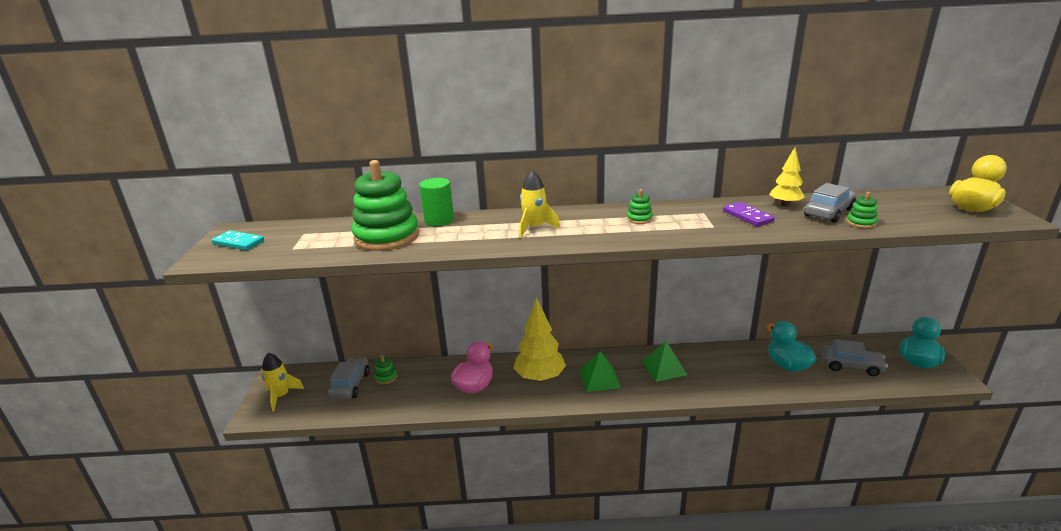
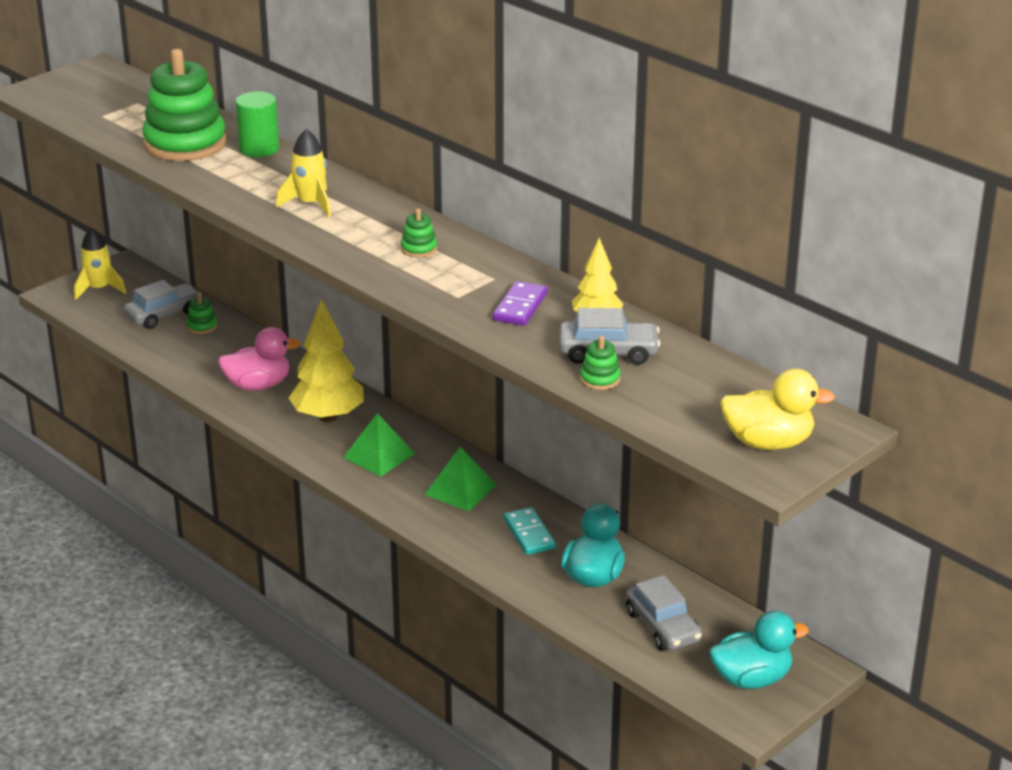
camera: 45 degrees right, 5 degrees up
(238, 243) = (79, 86): turquoise domino -> turquoise domino (529, 534)

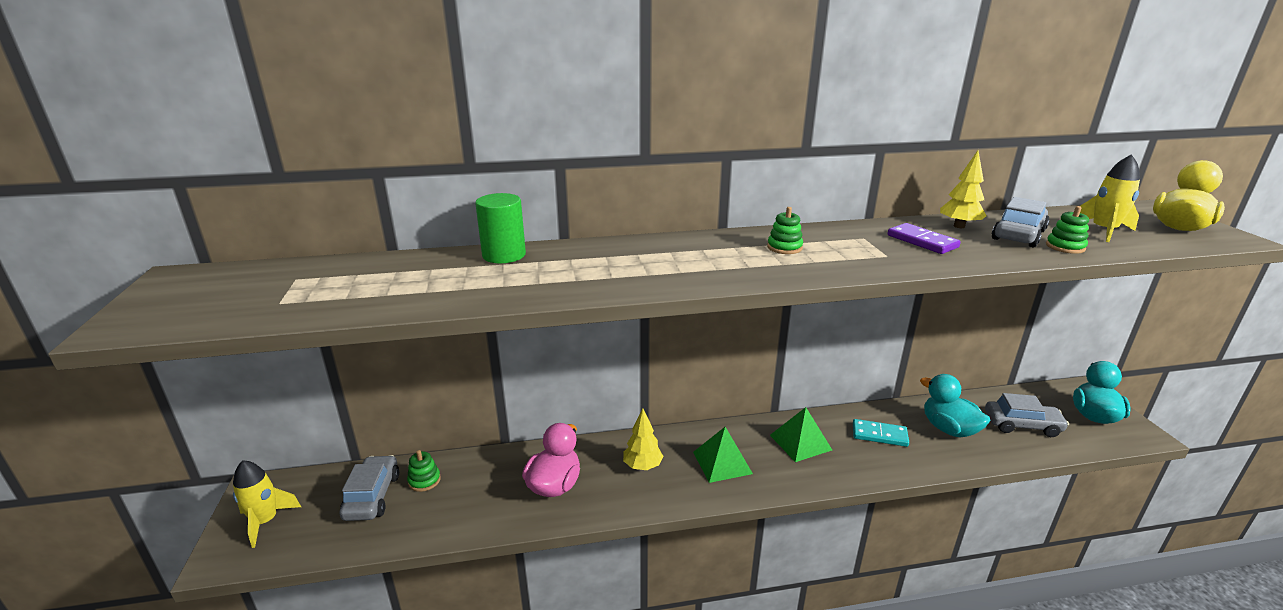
camera: 55 degrees left, 5 degrees down
(185, 143) = (430, 281): green stacking toy -> none
(310, 204) = (646, 263): yellow rocket -> yellow rocket (1103, 231)
(328, 417) = (642, 466): yellow tree -> yellow tree, size x0.57

